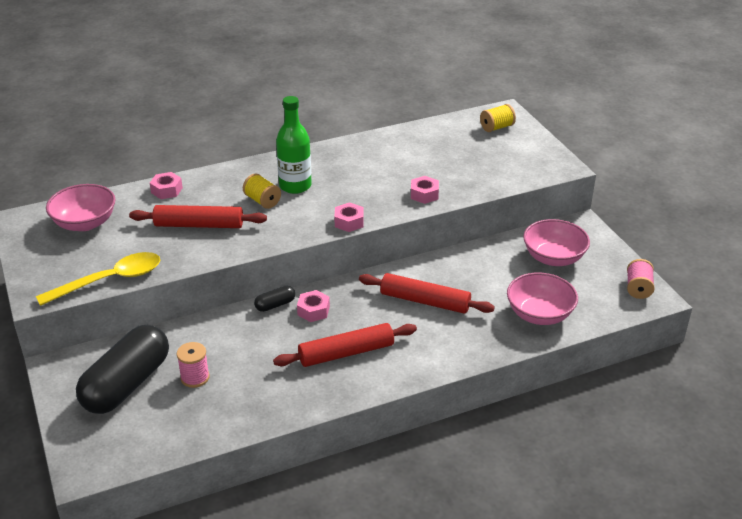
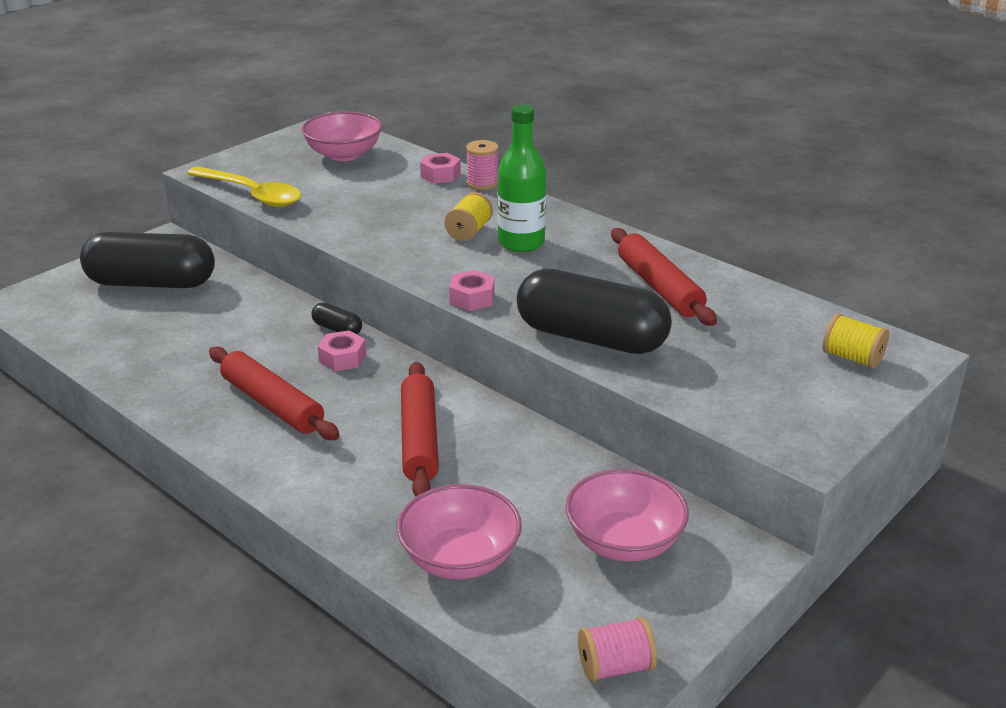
camera: 65 degrees right, 5 degrees down
(195, 377) = (179, 317): pink spool -> pink spool (482, 183)
(199, 225) = (387, 210): red rolling pin -> red rolling pin (659, 287)
(424, 194) = (591, 338): pink nut -> black capsule

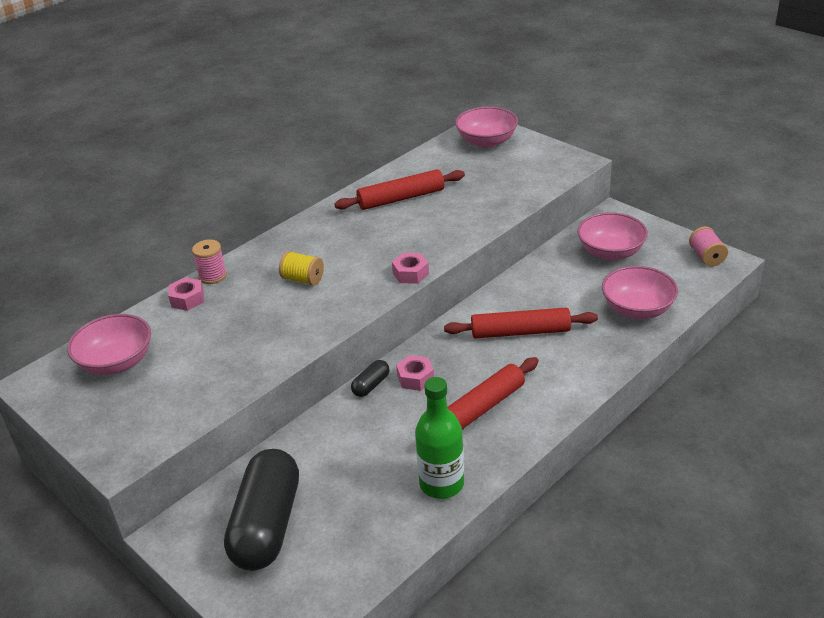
camera: 85 degrees left, 5 degrees up
(252, 194) = (193, 415): yellow spoon -> none
(521, 243) = (327, 254): green bottle -> green bottle (441, 484)
(591, 338) = (465, 224): black capsule -> none
(852, 358) = (486, 142): yellow spool -> pink bowl

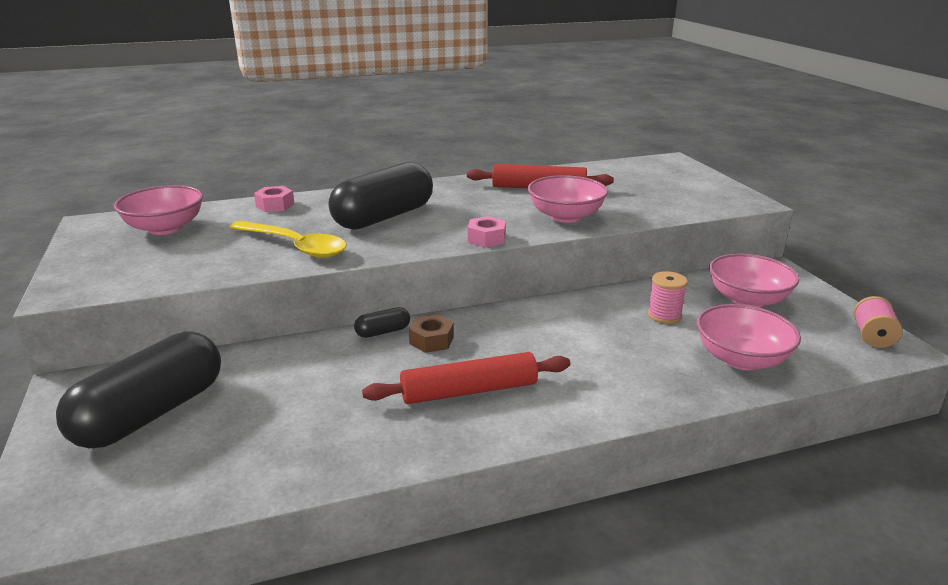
camera: 25 degrees right, 10 degrees down
(212, 276) = (315, 196): pink spool -> pink spool (664, 315)
(262, 339) = (295, 246): none -> yellow spoon
(303, 279) = (384, 217): yellow spool -> black capsule
(415, 378) = (431, 340): pink nut -> brown nut
(441, 484) = (354, 446): green bottle -> none
(486, 142) = (664, 170): pink bowl -> pink bowl (565, 216)
(520, 332) = (581, 337): red rolling pin -> none

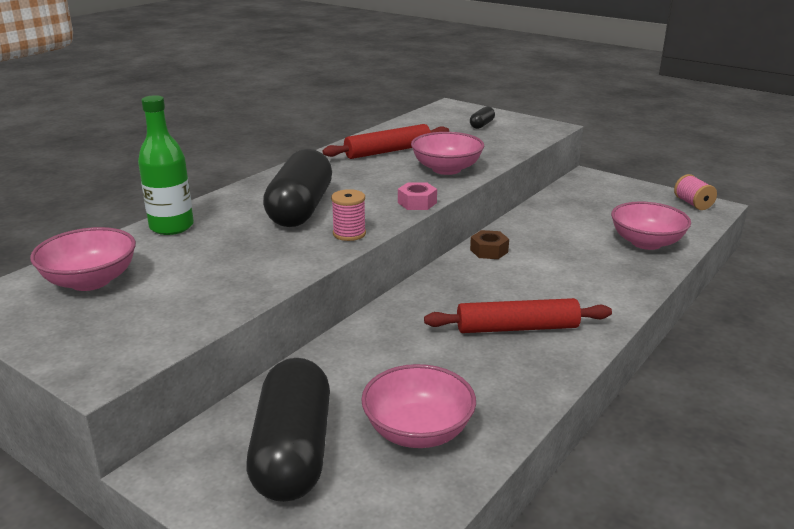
camera: 35 degrees left, 0 degrees up
(275, 205) = (171, 227): pink nut -> green bottle
(295, 246) = (265, 256): yellow spoon -> none
(383, 332) = (387, 311): black capsule -> black capsule (482, 125)
(431, 340) = (435, 303): brown nut -> brown nut (489, 251)
(469, 391) = (517, 328): red rolling pin -> red rolling pin turned 45 degrees clockwise
(664, 315) = (565, 229): pink spool -> pink spool (349, 234)
(747, 299) = (599, 202): pink bowl -> pink bowl (418, 431)

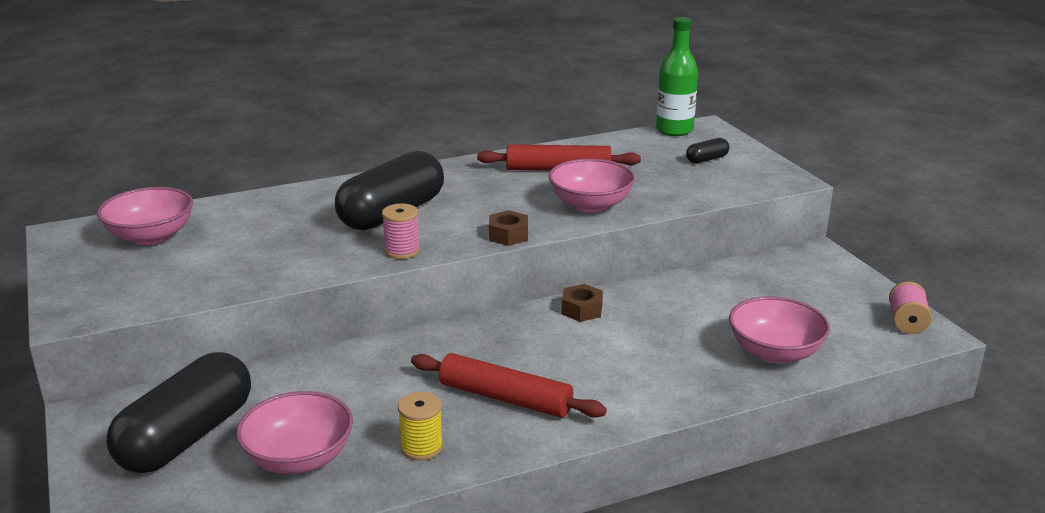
camera: 30 degrees right, 0 degrees up
(171, 227) = (265, 203): green bottle -> green bottle (674, 130)
(417, 203) = (508, 235): pink nut -> brown nut
(504, 385) = (421, 447): none -> yellow spool

